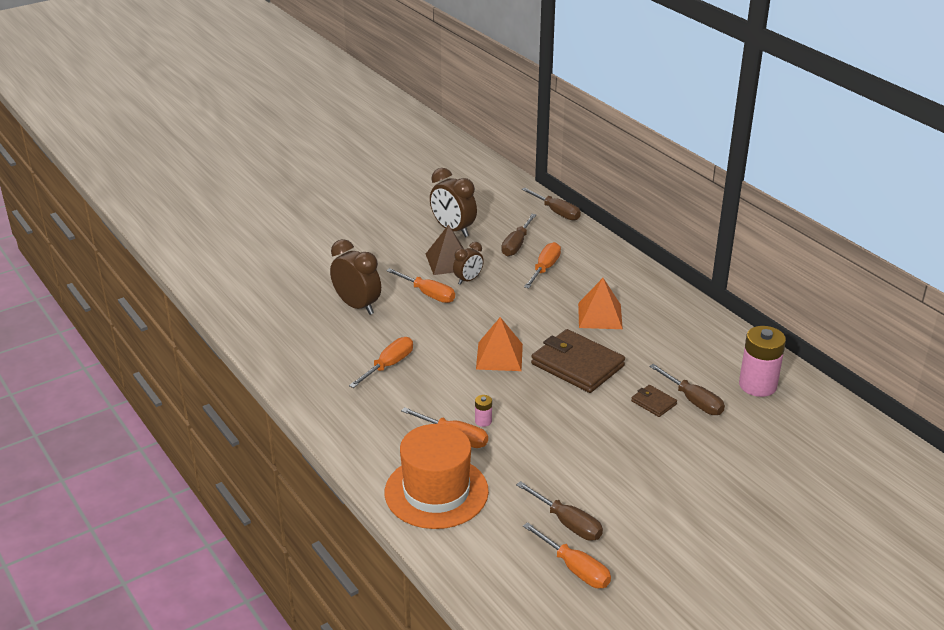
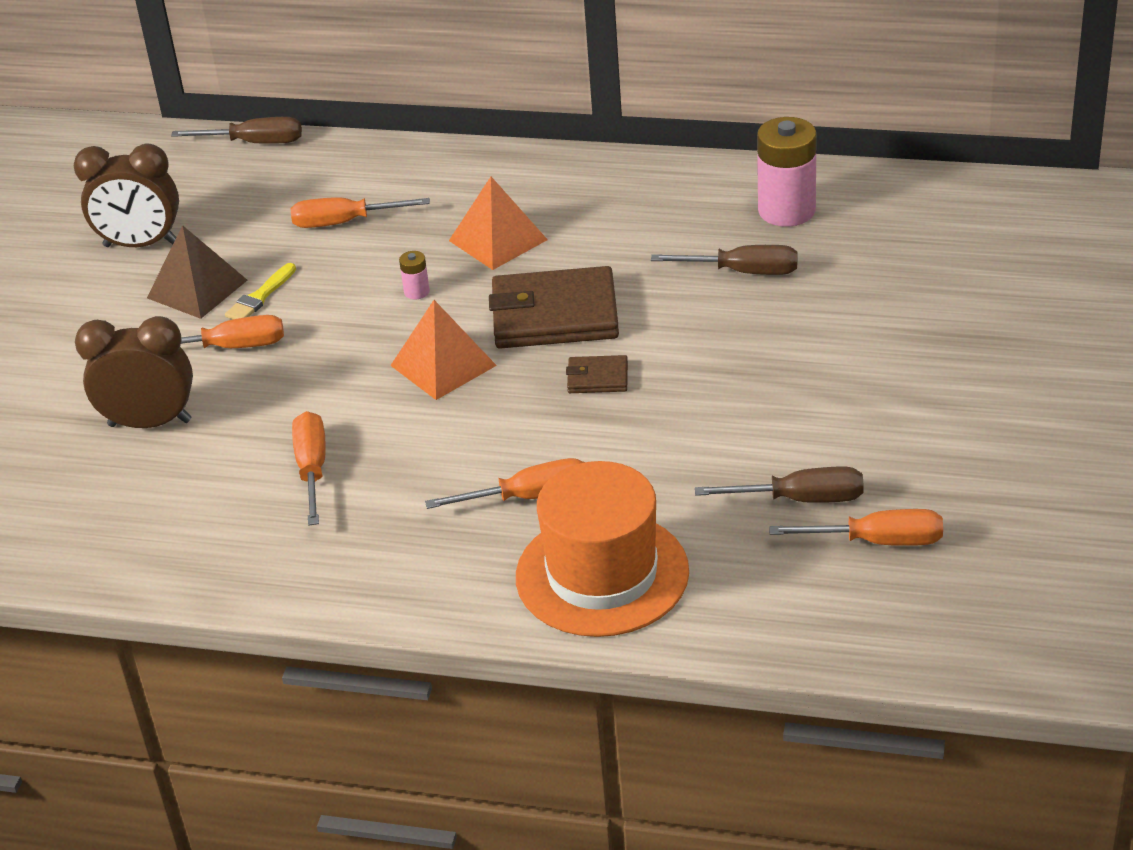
camera: 40 degrees left, 5 degrees up
(468, 280) = (260, 297): brown clock -> yellow brush
(483, 421) = (537, 454): pink battery -> pink battery (417, 292)
(516, 245) = (261, 215): brown screwdriver -> none
(545, 268) = (343, 222): orange screwdriver -> orange screwdriver turned 75 degrees counterclockwise
(653, 403) = (703, 302): brown wallet -> brown wallet (597, 378)

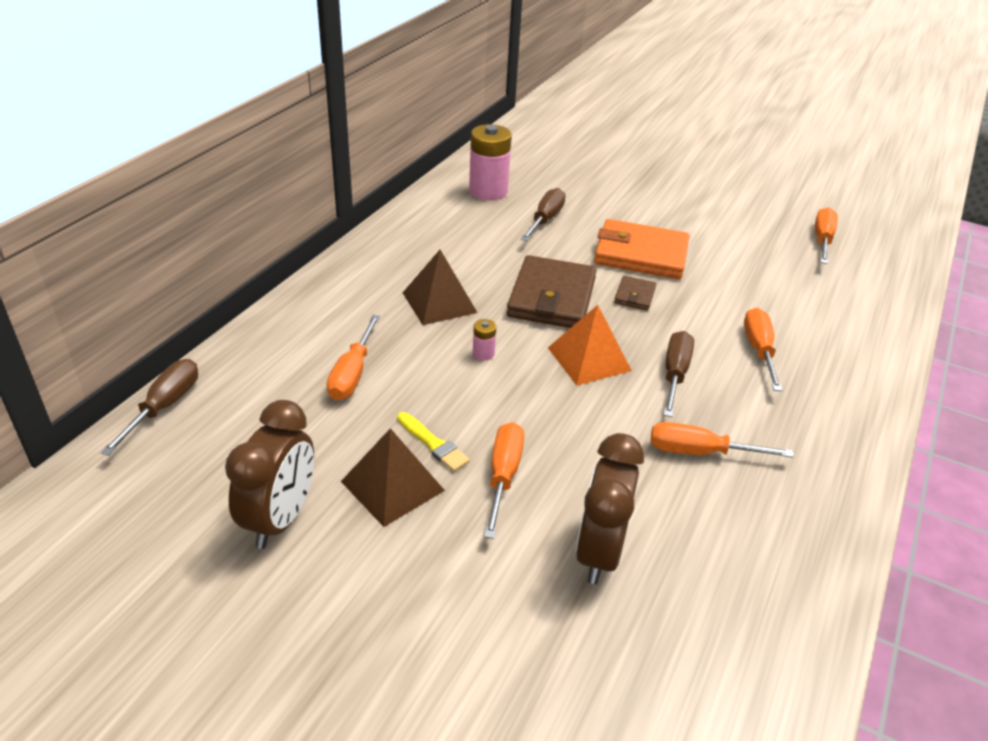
camera: 80 degrees left, 0 degrees up
(498, 240) = (439, 302): orange pyramid -> brown pyramid
(602, 574) = (843, 337): orange hat -> none
(706, 367) = (641, 254): none -> orange wallet
(802, 499) = (781, 253): brown screwdriver -> brown screwdriver (675, 373)

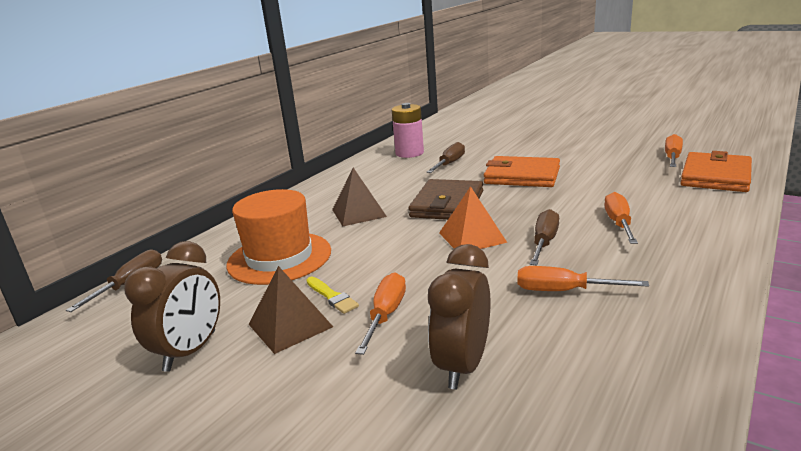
camera: 10 degrees right, 15 degrees down
(352, 374) = (279, 258): orange screwdriver -> orange hat
(483, 353) = (386, 239): pink battery -> none
(634, 295) = (514, 199): brown wallet -> none
(870, 280) = (715, 176): none -> orange wallet

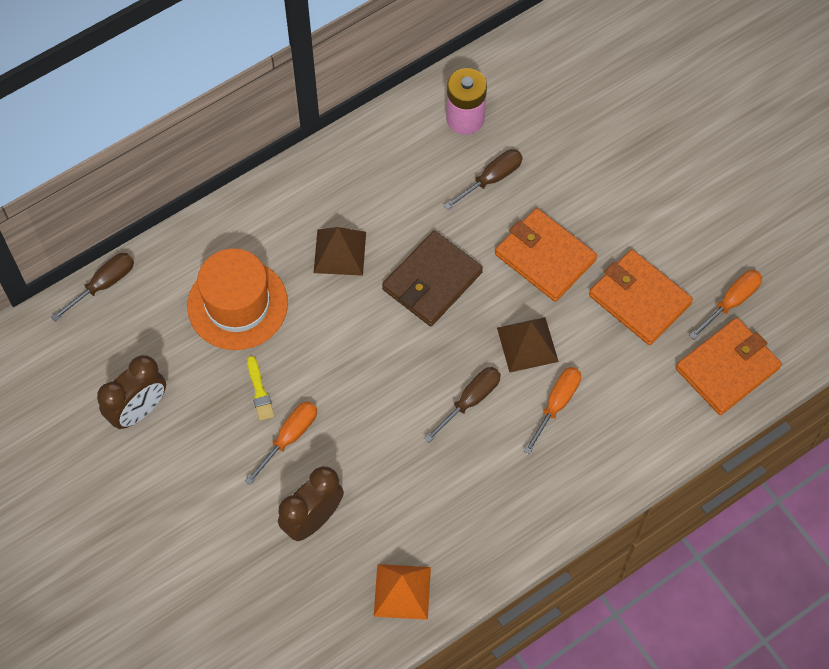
camera: 20 degrees right, 40 degrees up
(290, 325) = (216, 414): brown pyramid -> brown pyramid (527, 344)
(472, 237) = (416, 359): orange pyramid -> orange pyramid (402, 591)
(562, 291) = (433, 475): orange screwdriver -> none
(611, 172) = (639, 299): none -> orange wallet

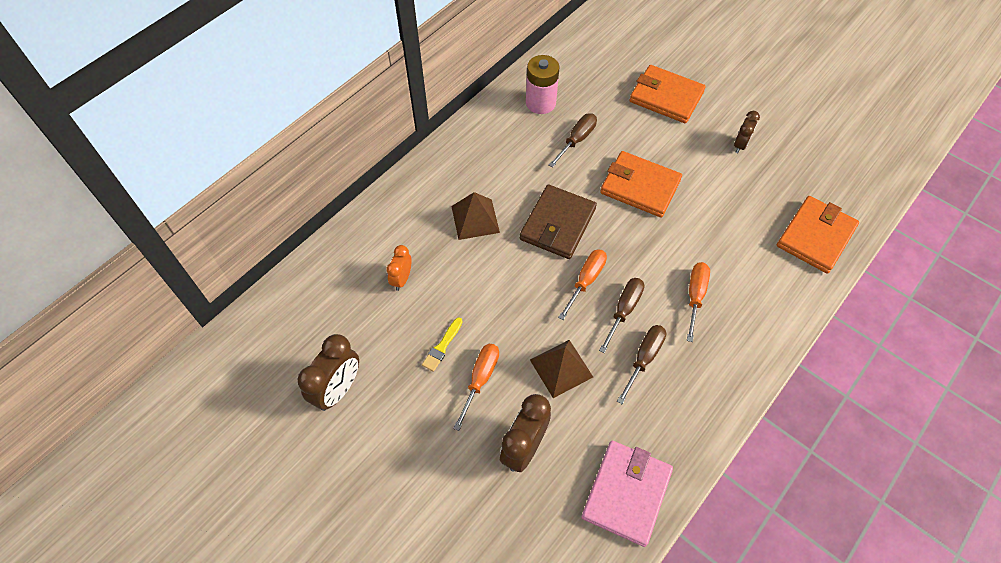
camera: 15 degrees left, 5 degrees down
(104, 284) = (281, 289): brown screwdriver -> brown screwdriver (644, 358)
(237, 304) = (402, 279): orange hat -> orange clock
(259, 392) = (442, 346): yellow brush -> yellow brush turned 60 degrees clockwise
(402, 591) = (626, 493): orange pyramid -> pink wallet
(527, 344) = (652, 255): brown pyramid -> brown pyramid (561, 368)
(639, 299) = (725, 201): orange wallet -> orange wallet (666, 97)
(688, 232) = (740, 145): none -> brown clock
(732, 301) = (795, 187): orange screwdriver -> orange screwdriver (586, 280)

